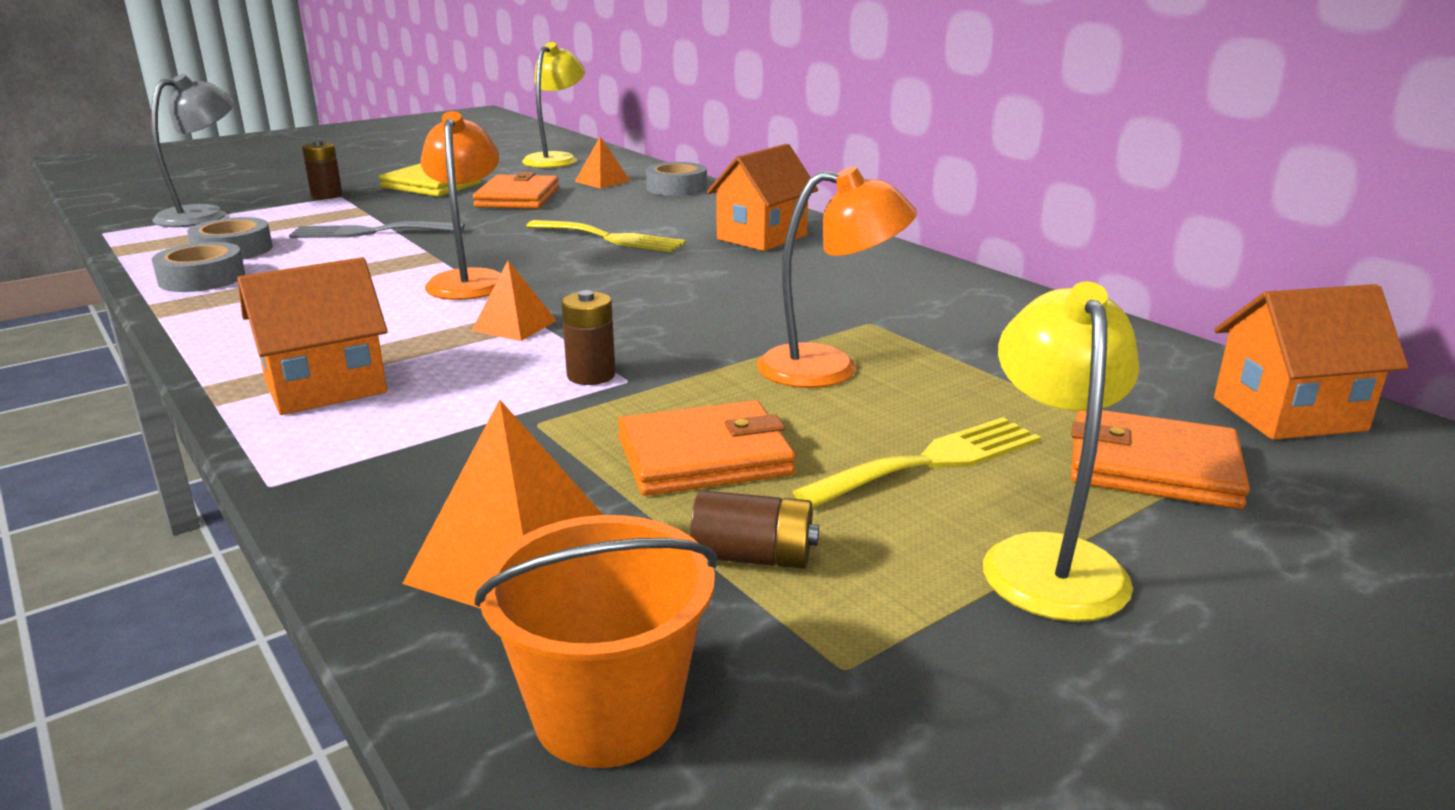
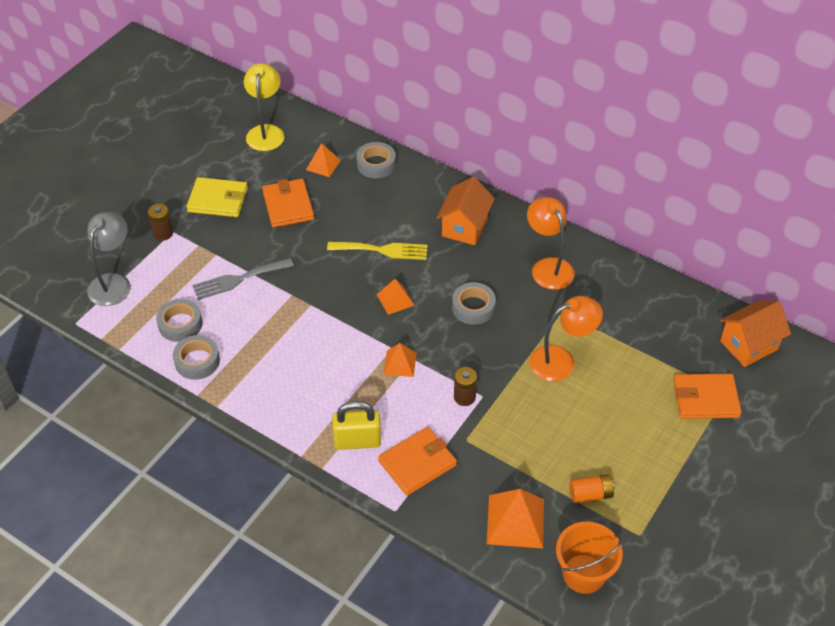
camera: 20 degrees left, 25 degrees up
(325, 387) = (357, 441): orange house -> yellow padlock
(469, 280) = (342, 323): orange lamp -> orange lamp (548, 267)
(580, 274) = (395, 300): none -> orange pyramid
(704, 456) = (544, 442): orange wallet -> orange wallet (417, 463)
(706, 296) = (473, 307): none -> grey tape
(753, 557) = (590, 494): brown battery -> orange battery
(930, 461) = (627, 420): yellow fork -> none
(1048, 559) = (683, 465): yellow lamp -> none

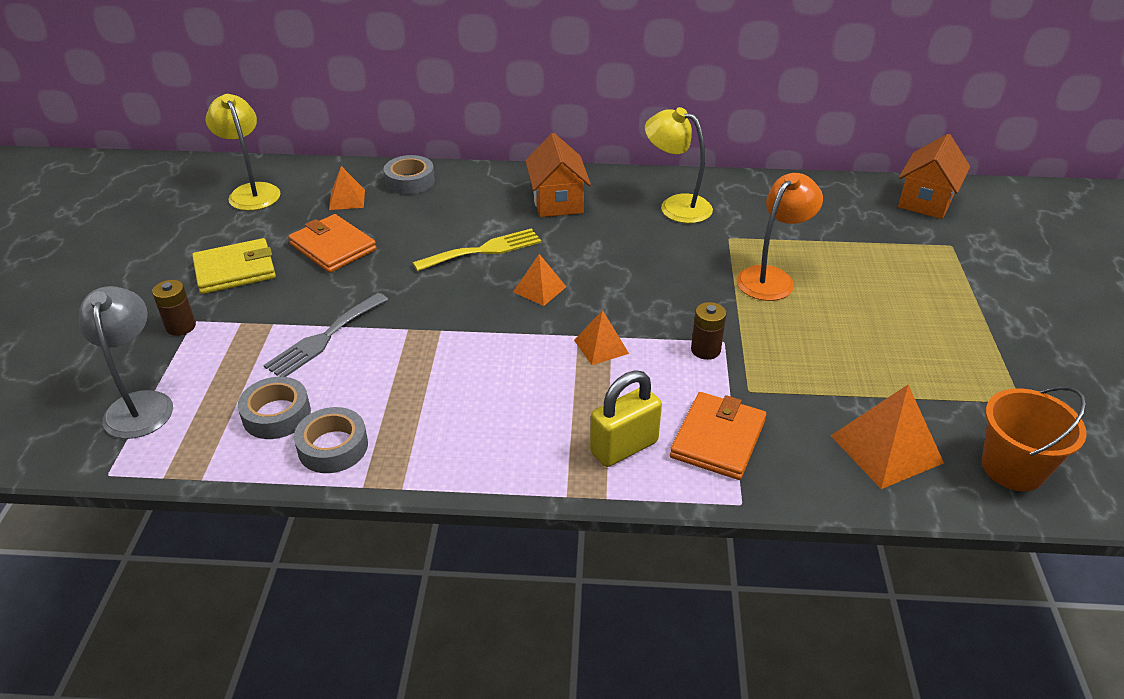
camera: 30 degrees left, 10 degrees down
(473, 307) = (633, 265): grey tape -> none
(548, 267) = (676, 206): orange lamp -> yellow lamp
(590, 494) = (932, 386): orange battery -> none
(705, 398) = (939, 256): orange wallet -> none

